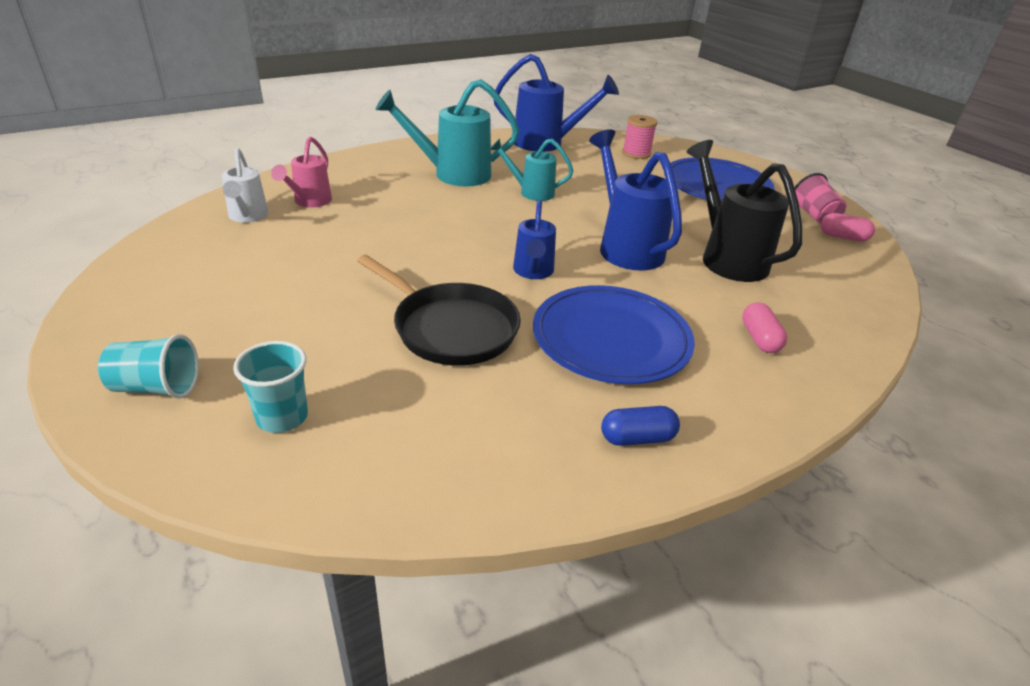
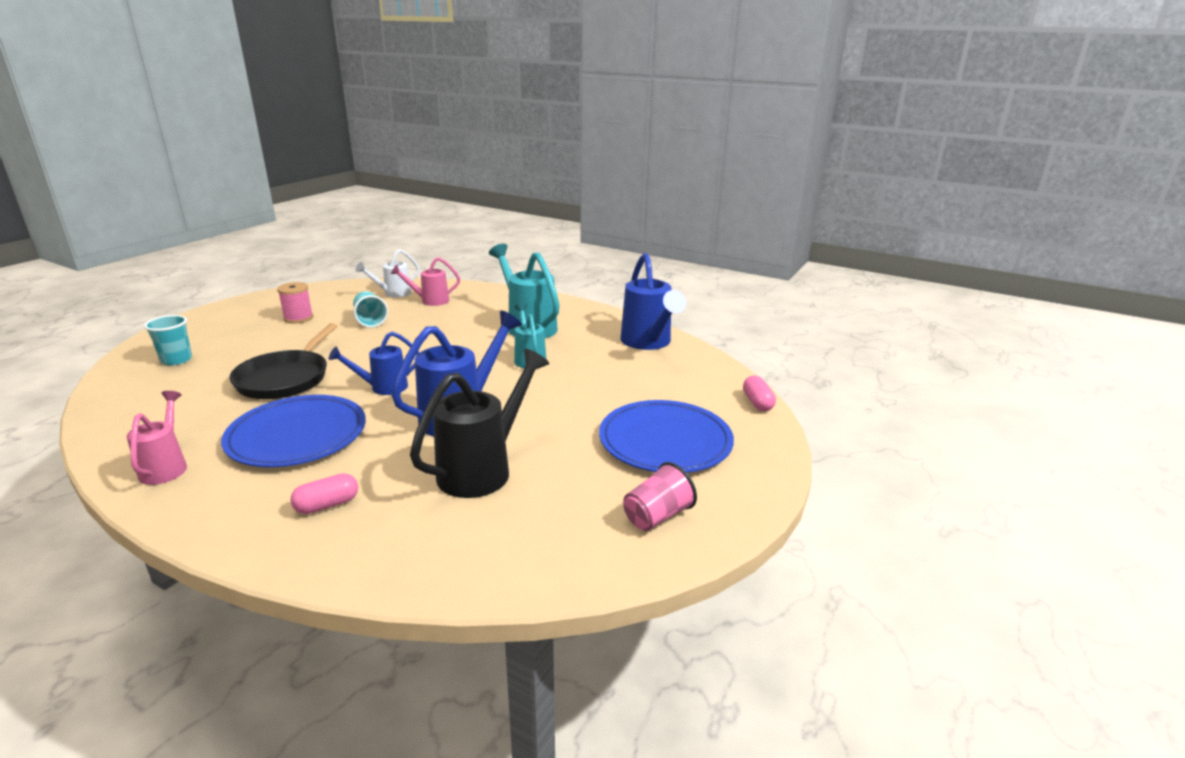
camera: 65 degrees right, 10 degrees down
(156, 387) = (198, 328): turquoise cup -> turquoise cup (370, 320)
(636, 153) = (690, 385): pink spool -> pink spool (298, 318)
(637, 438) = (166, 466): blue capsule -> pink watering can
(843, 237) = (614, 544): pink capsule -> pink capsule (757, 403)

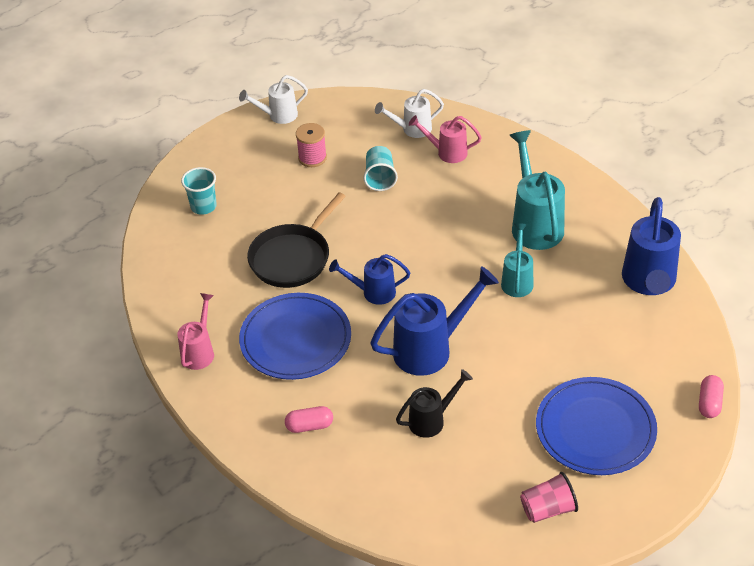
camera: 25 degrees right, 20 degrees up
(259, 300) = (278, 116): none -> white watering can
(483, 469) = (432, 420): black watering can -> black watering can, size x0.59

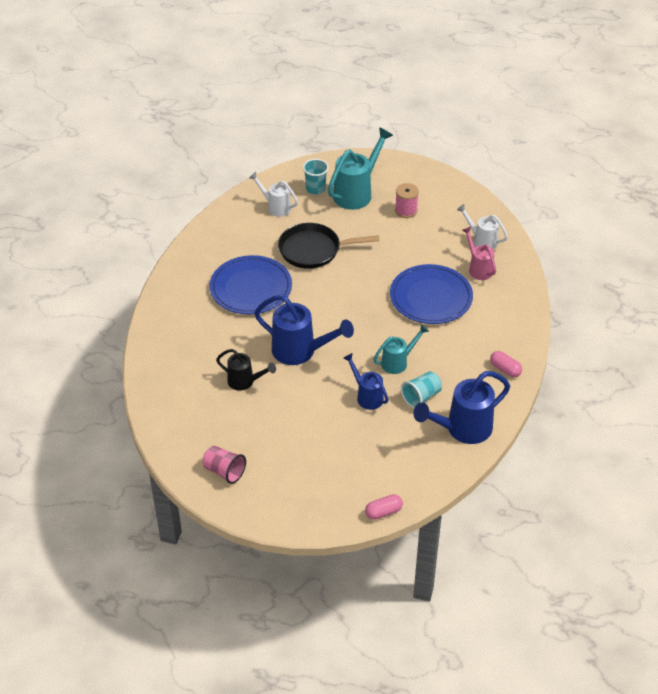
camera: 50 degrees right, 0 degrees up
(199, 351) = (204, 253): pink watering can -> none
(278, 116) = (426, 175): white watering can -> white watering can (275, 207)
(309, 426) = (192, 330): pink capsule -> pink capsule (505, 369)
(373, 292) = (320, 301): blue watering can -> blue watering can (367, 396)
(380, 178) = (421, 250): turquoise cup -> turquoise cup (421, 397)
(535, 223) = (458, 344): turquoise watering can -> turquoise watering can (357, 192)
(595, 429) = (308, 463): blue plate -> blue plate (431, 297)

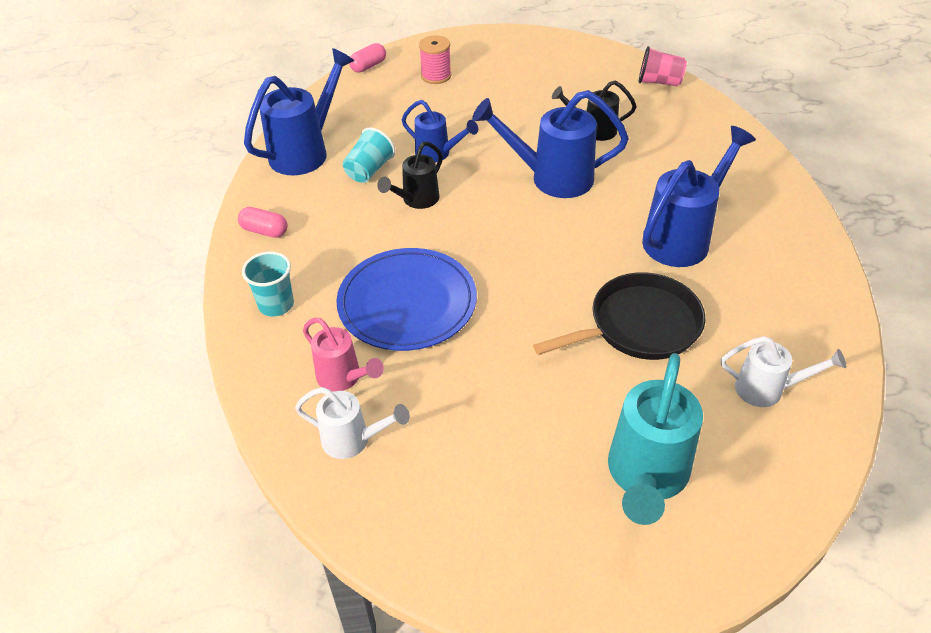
camera: 160 degrees right, 0 degrees up
(224, 471) = (549, 56): pink cup -> pink cup (659, 82)
(251, 288) = (683, 237): blue plate -> blue watering can
(315, 189) = (730, 458): turquoise cup -> turquoise cup (276, 305)
(398, 362) = (416, 200): turquoise watering can -> black watering can
(406, 210) = (526, 464): pink spool -> pink spool (436, 76)

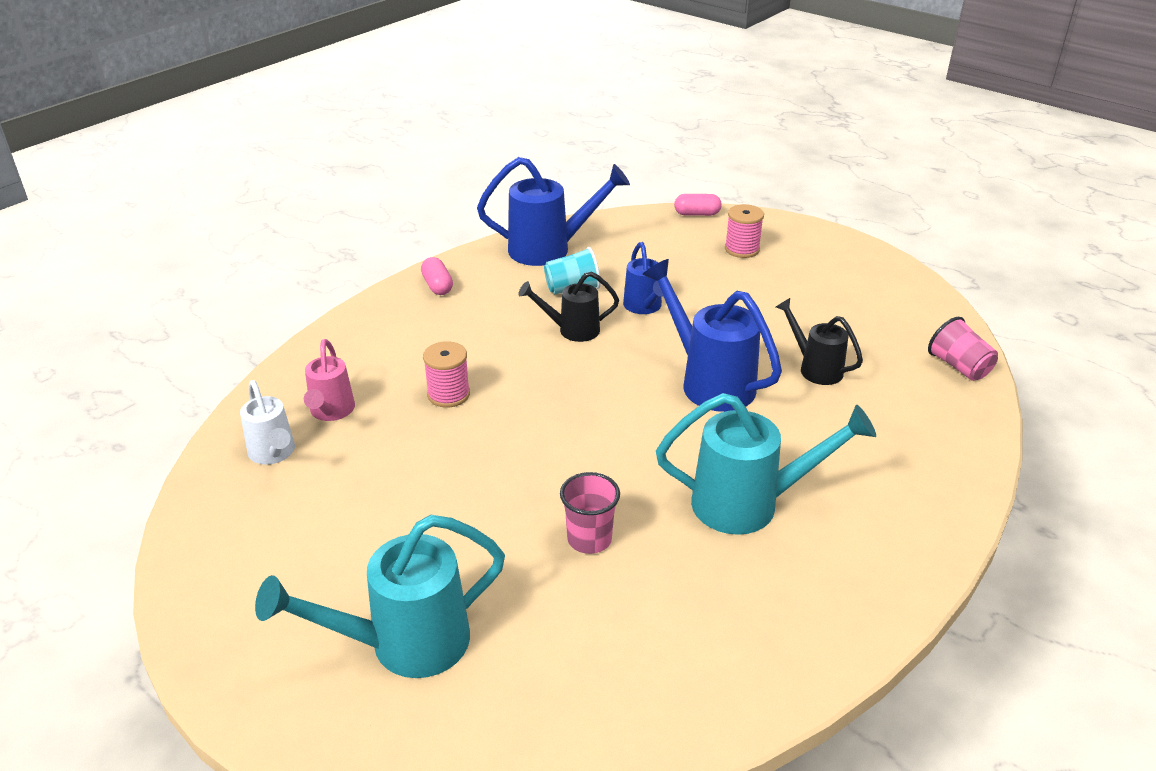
camera: 45 degrees right, 10 degrees down
(276, 305) = (368, 337): turquoise cup -> none
(407, 302) = (448, 394): blue plate -> pink spool
(639, 325) = (589, 539): black pan -> pink cup
(683, 237) = (749, 504): blue watering can -> turquoise watering can
(767, 390) = (611, 675): white watering can -> none

